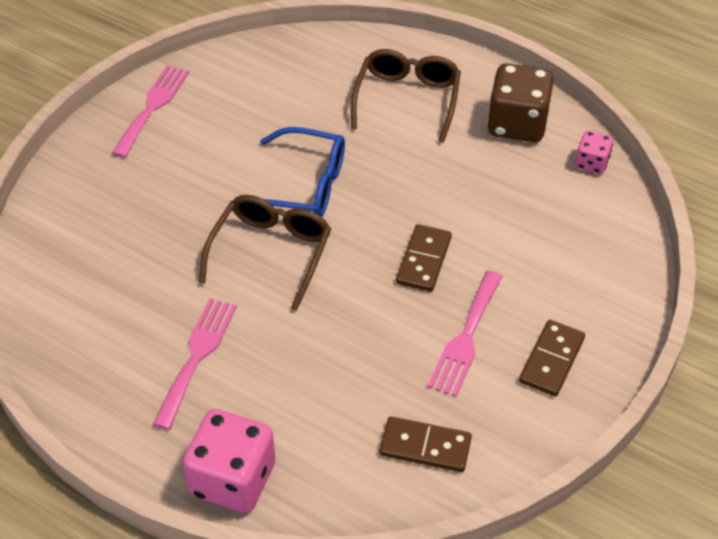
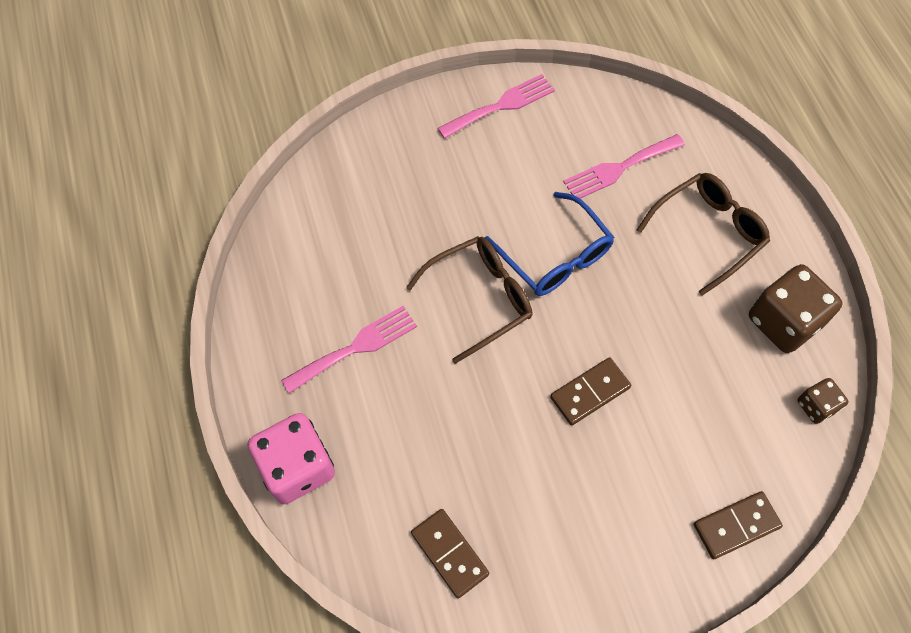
camera: 40 degrees right, 15 degrees up
(466, 338) = (562, 486): pink fork -> pink fork (619, 168)
(551, 360) = (612, 560): brown domino -> brown domino (736, 525)
(591, 163) = (816, 406): pink dice -> brown dice

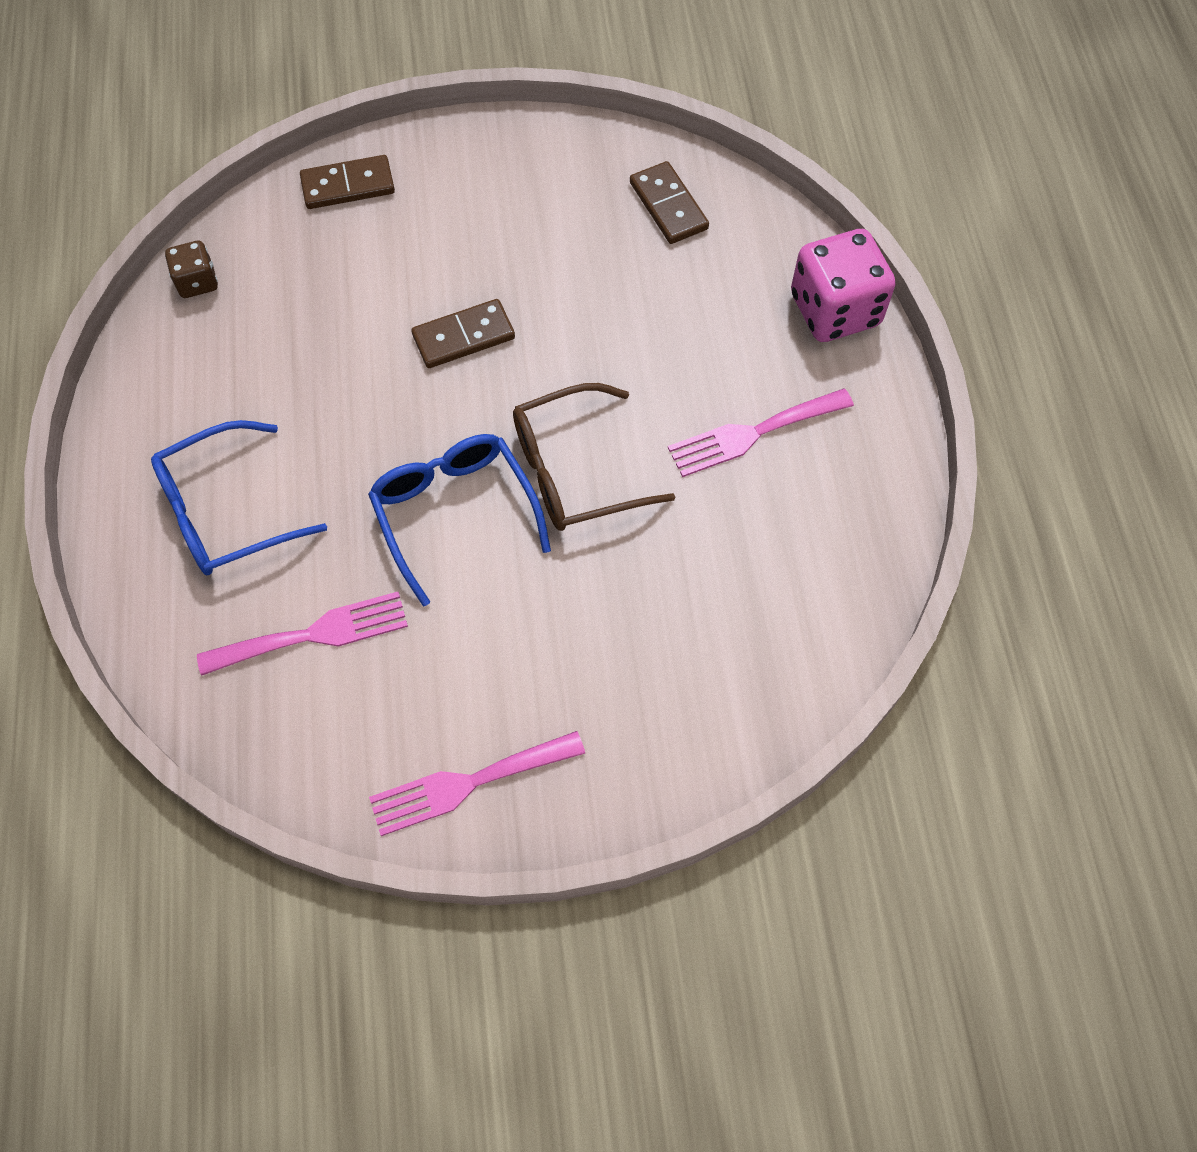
camera: 170 degrees left, 0 degrees up
(708, 233) = (225, 512): brown glasses -> blue glasses
(783, 321) = (184, 380): brown dice -> none

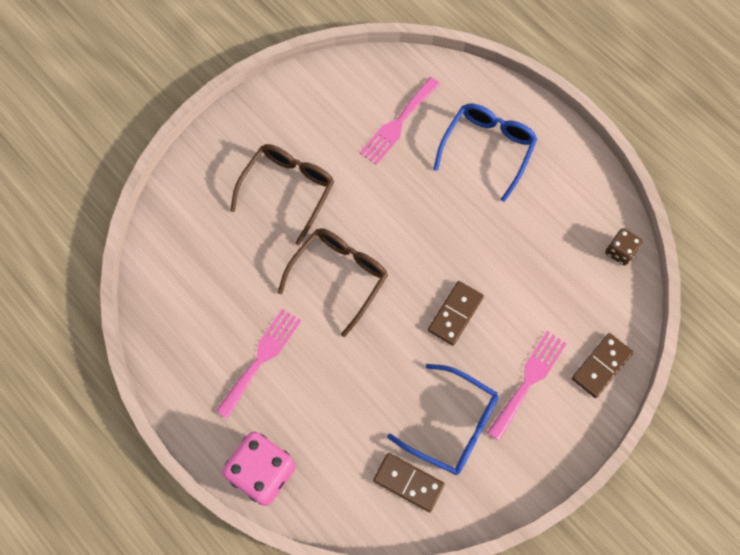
camera: 145 degrees right, 5 degrees up
(455, 513) = (381, 217): blue glasses -> blue glasses (453, 425)
(468, 783) = (280, 108): pink fork -> pink fork (528, 381)
(555, 638) = (288, 190): none -> brown glasses

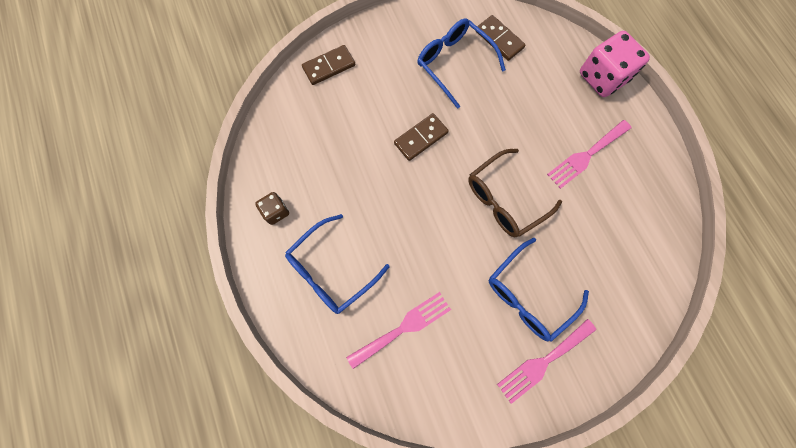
camera: 160 degrees left, 5 degrees up
(288, 190) = (528, 295): brown glasses -> blue glasses
(528, 381) = (386, 74): pink fork -> pink fork (543, 362)
(620, 251) = (268, 141): brown dice -> brown dice (276, 211)

